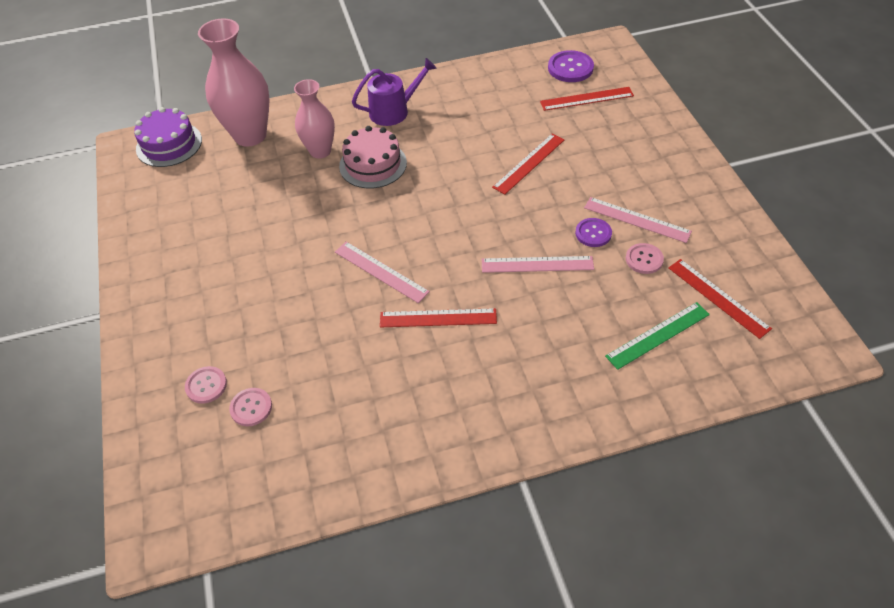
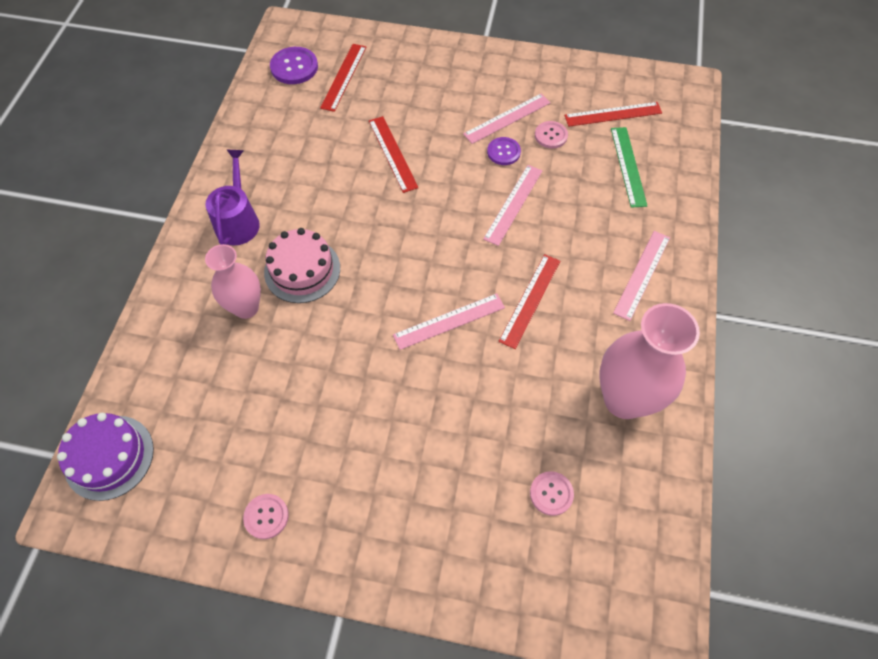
camera: 65 degrees left, 10 degrees up
(206, 385) = (503, 527): pink button -> pink button (266, 516)
(250, 135) = (165, 365): pink vase -> pink vase (624, 399)
(527, 395) = (642, 274): none -> pink ruler

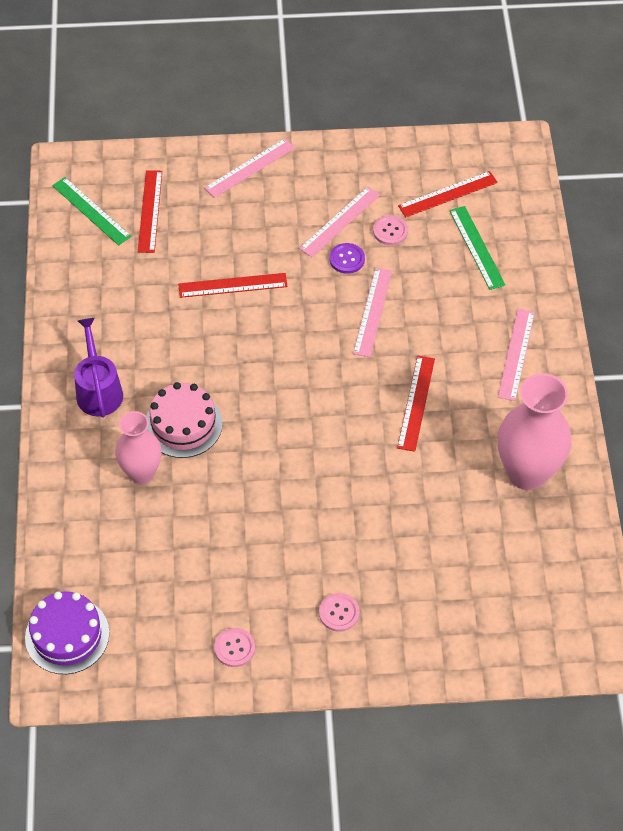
camera: 15 degrees left, 5 degrees down
(294, 67) = (91, 211): purple button -> green ruler
(392, 153) = (232, 285): red ruler -> red ruler turned 60 degrees counterclockwise
(449, 321) = (345, 440): pink ruler -> pink ruler (250, 168)
(551, 493) = (482, 568): pink button -> pink button (339, 613)

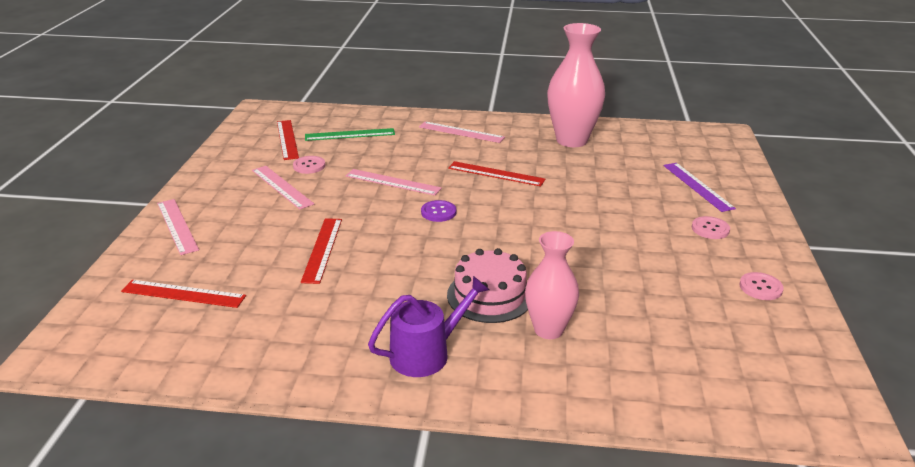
camera: 80 degrees left, 25 degrees down
(67, 635) = (774, 406): purple cake -> none
(91, 211) = (147, 339): green ruler -> none
(98, 390) = (426, 354): purple watering can -> purple watering can turned 150 degrees clockwise
(347, 259) = (327, 188): purple button -> purple button (438, 212)
(436, 608) = (697, 186): none -> purple ruler

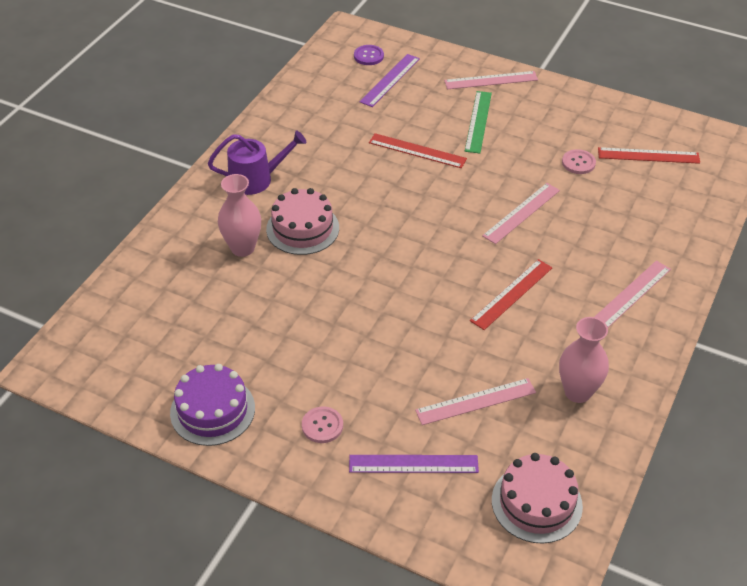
camera: 110 degrees right, 15 degrees up
(183, 294) = (390, 80): red ruler -> purple ruler
(282, 187) = (539, 141): pink ruler -> pink ruler (476, 401)
(350, 134) = (649, 202): green ruler -> green ruler (478, 121)
(426, 354) = (256, 179): purple watering can -> purple watering can turned 90 degrees counterclockwise
(438, 212) = (448, 231): purple button -> purple button (368, 56)
(571, 140) = (577, 392): pink vase -> pink vase, size x0.64
(675, 143) = (536, 503): none -> pink cake
(760, 287) = (212, 410): pink button -> purple cake

